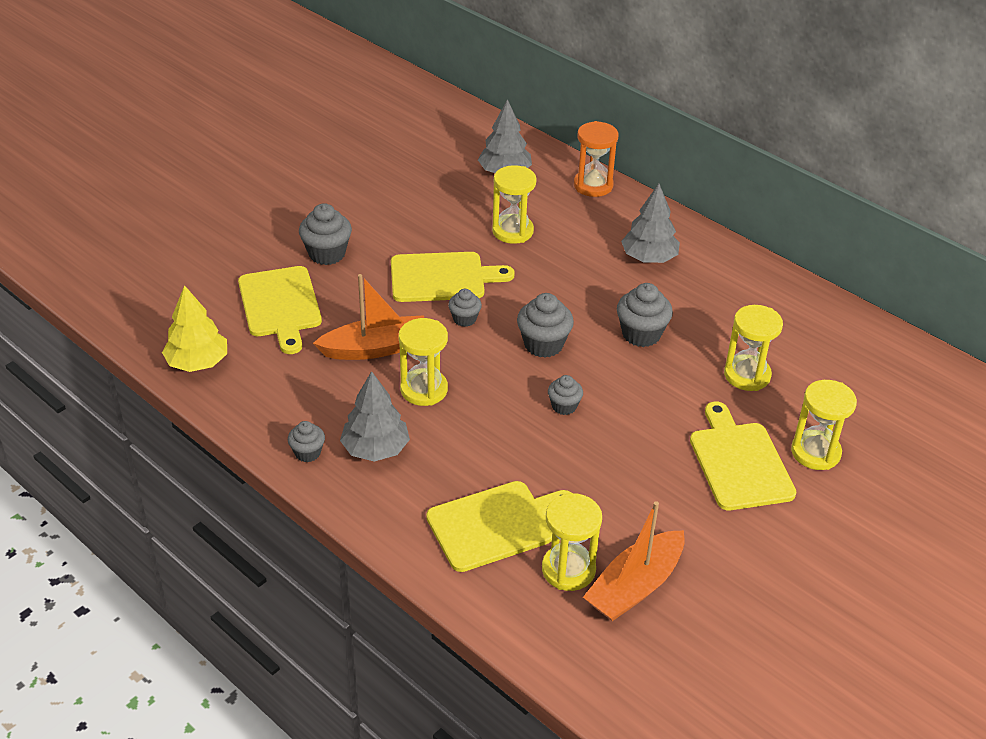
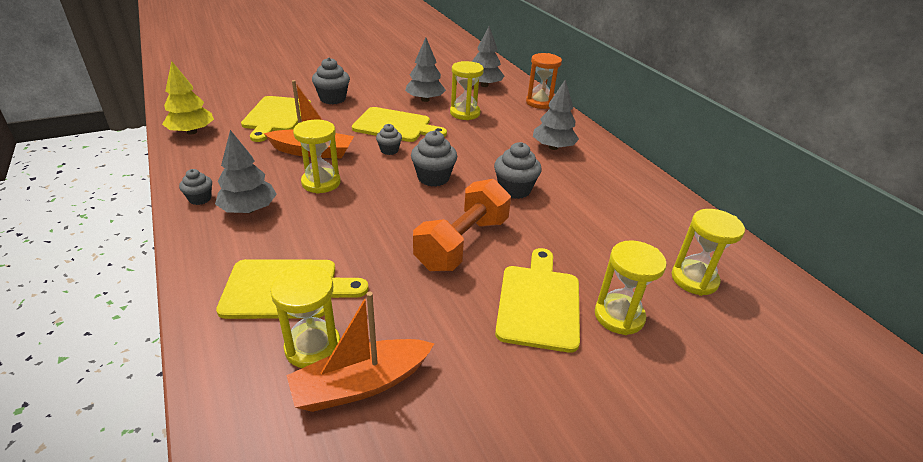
camera: 20 degrees right, 5 degrees down
(447, 221) = (425, 100): none -> grey tree
(564, 406) = (416, 220): grey cupcake -> none
(629, 420) = (462, 243): none -> orange dumbbell
(747, 375) = (586, 238): yellow hourglass -> yellow hourglass (694, 279)

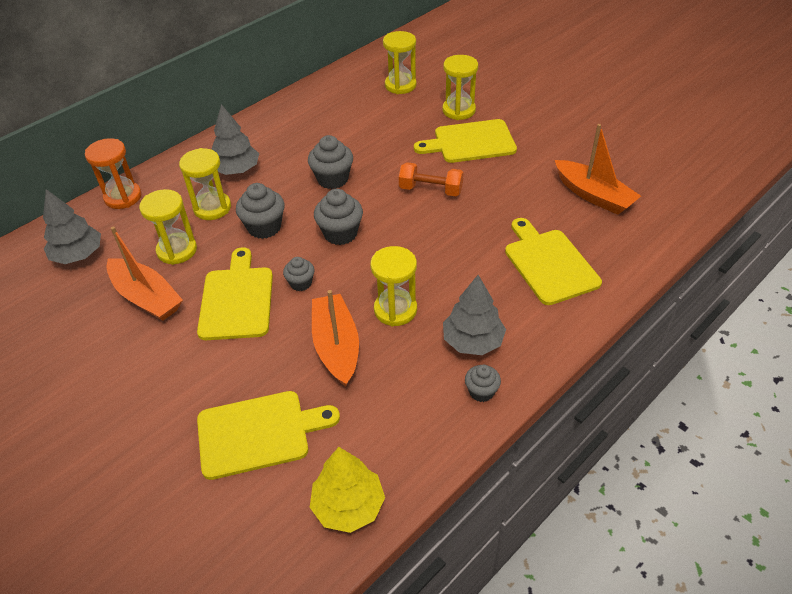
camera: 105 degrees left, 10 degrees up
(313, 347) = (586, 226): yellow hourglass -> yellow hourglass (212, 208)
(333, 99) = (176, 396): grey cupcake -> grey cupcake (264, 227)
(425, 100) = (147, 297): grey tree -> orange boat
(462, 243) = (430, 190): orange dumbbell -> orange dumbbell, size x0.63

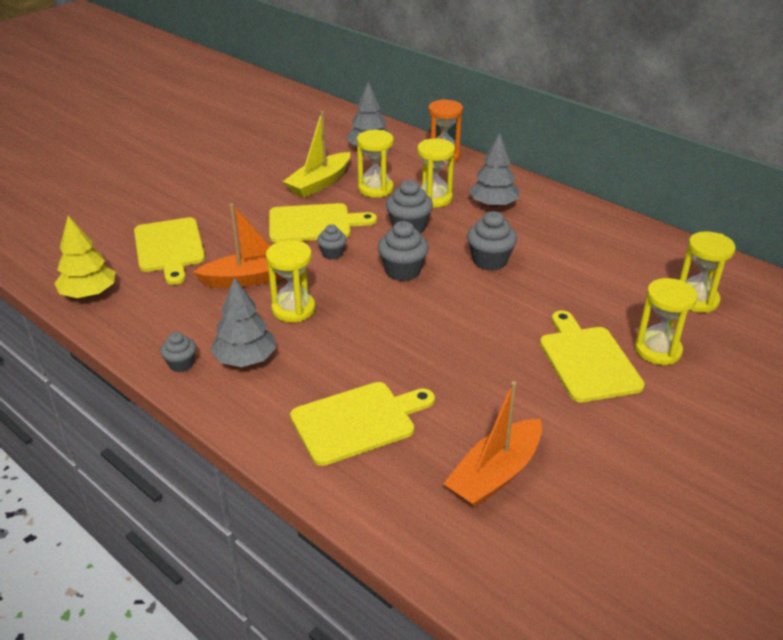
camera: 85 degrees right, 10 degrees down
(147, 297) = (319, 183): orange boat -> yellow boat
(430, 190) = (482, 328): orange dumbbell -> none

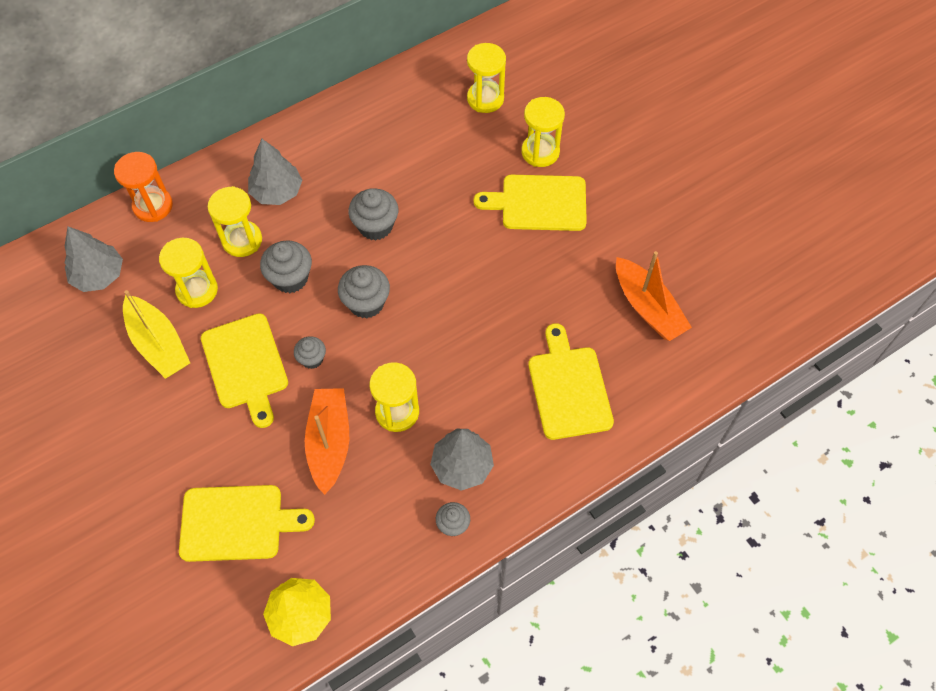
camera: 75 degrees left, 25 degrees up
(314, 223) = (245, 365): yellow cutting board -> yellow cutting board turned 150 degrees clockwise

